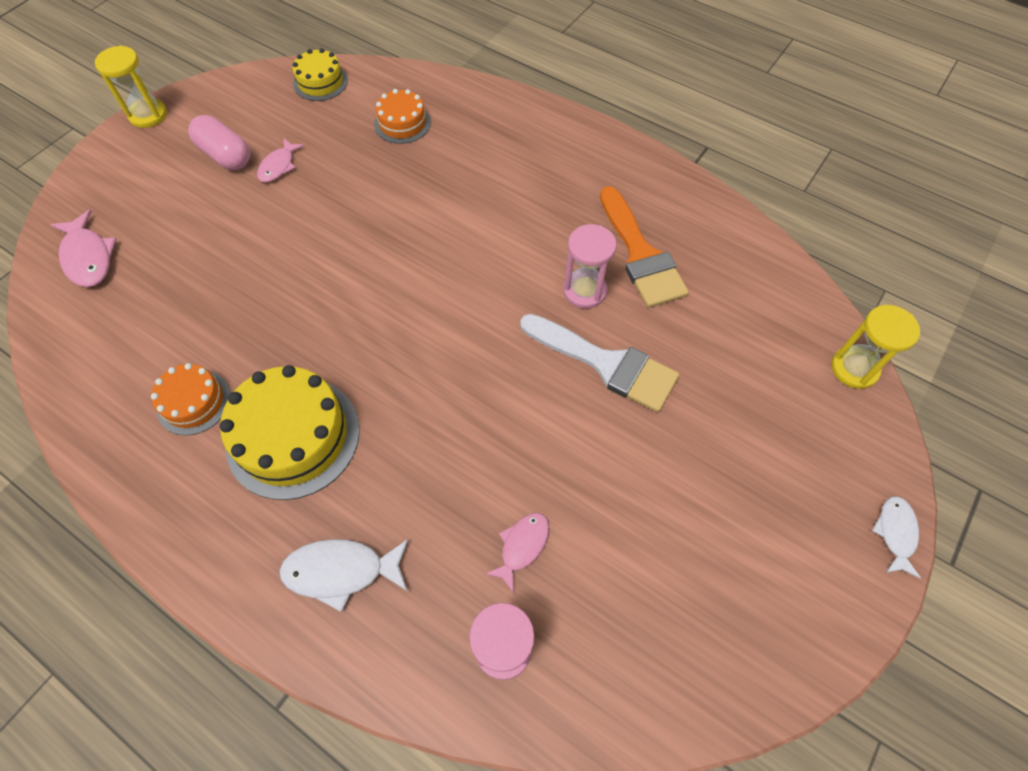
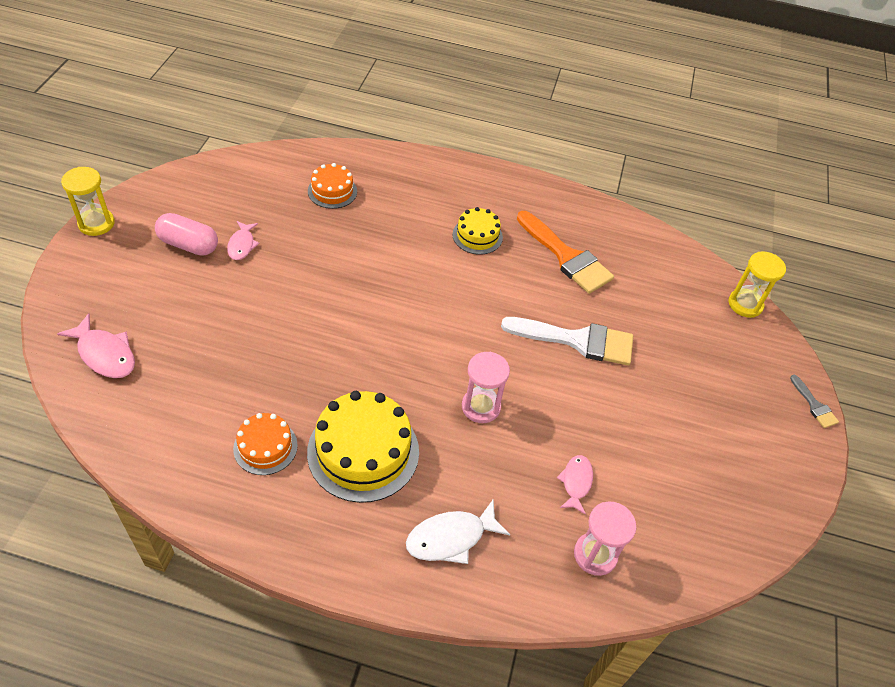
camera: 25 degrees left, 10 degrees down
(320, 82) = (243, 169): yellow cake -> yellow cake (477, 236)
(584, 290) = (537, 291): pink hourglass -> pink hourglass (481, 407)
(895, 533) = (814, 405): white fish -> grey brush

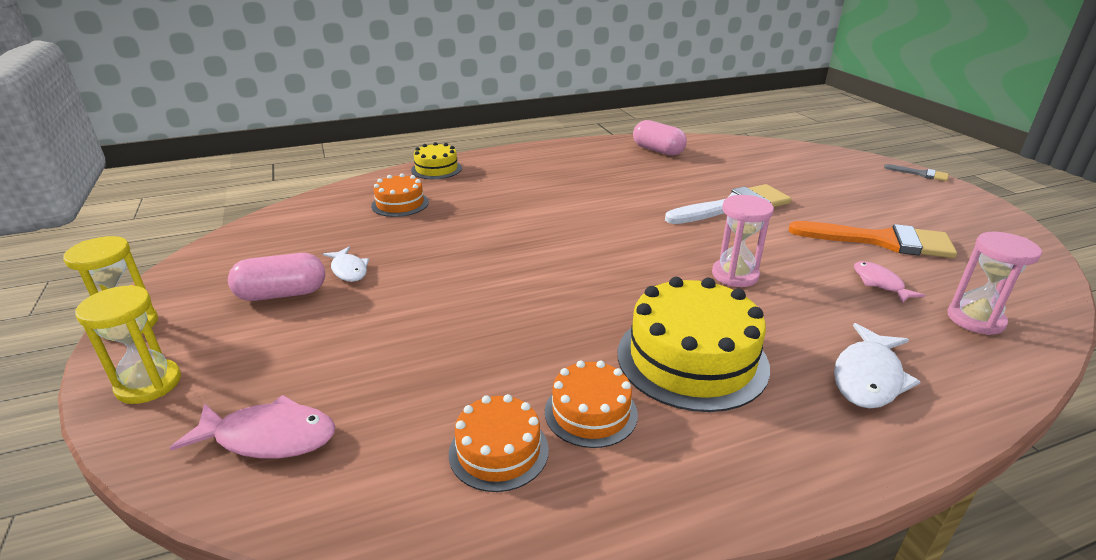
camera: 30 degrees left, 20 degrees down
(197, 437) = (498, 451): none -> orange cake
(242, 245) = (349, 270): pink fish -> white fish
(477, 236) = (567, 183): yellow cake -> yellow cake (436, 169)
(566, 257) = (651, 169): orange brush -> orange brush (882, 241)
(605, 234) = (658, 150): none -> pink capsule
(745, 304) = (798, 148): yellow hourglass -> yellow hourglass (149, 384)

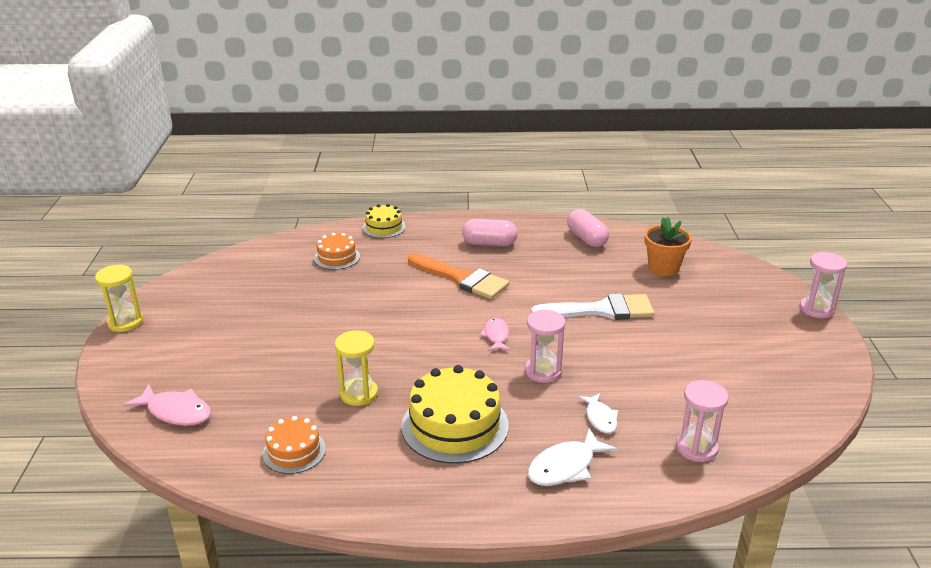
camera: 20 degrees right, 0 degrees up
(149, 384) = (125, 364): yellow hourglass -> yellow hourglass (359, 394)
(282, 294) = (221, 319): pink capsule -> pink capsule (489, 243)
(349, 270) = (272, 309): white fish -> white fish (600, 418)
(591, 412) = (362, 443): orange cake -> none
(753, 163) = (663, 268): none -> orange flower pot
(880, 283) = (652, 403): pink fish -> pink fish (496, 336)
(882, 241) = (697, 368): orange brush -> orange brush (462, 278)
(921, 174) = (816, 309): grey brush -> pink hourglass

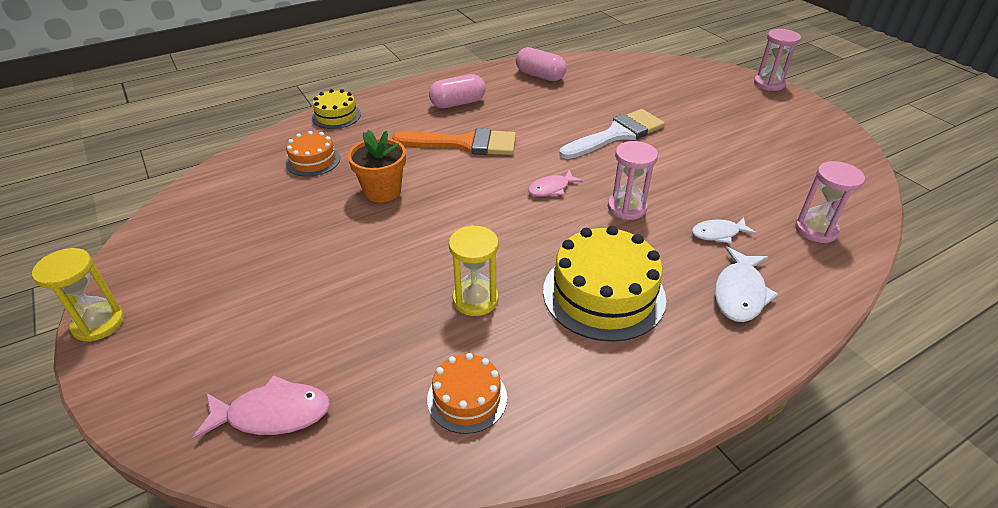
camera: 30 degrees left, 10 degrees up
(496, 336) = (551, 188): pink fish -> pink fish turned 90 degrees counterclockwise
(600, 418) = (718, 233): white fish -> white fish turned 120 degrees clockwise
(663, 268) = (627, 83): orange flower pot -> orange flower pot (382, 191)

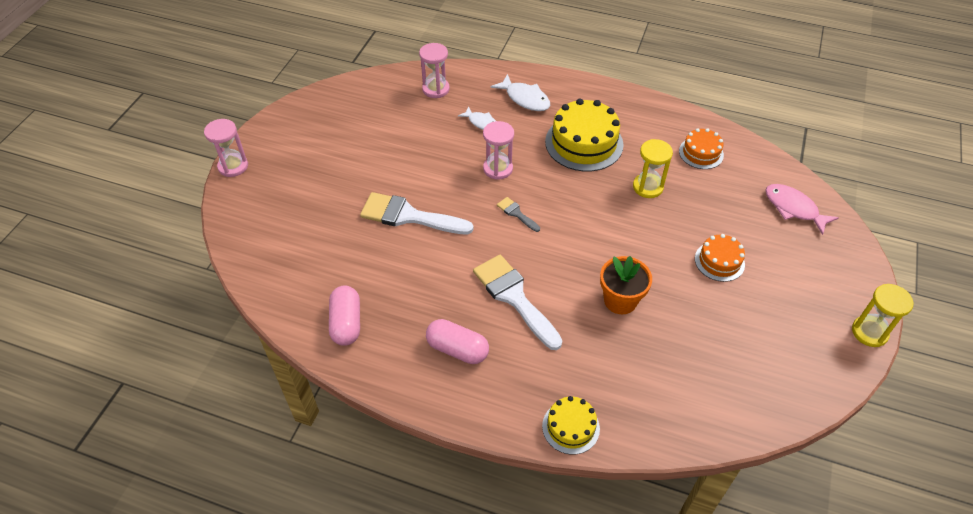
camera: 130 degrees left, 10 degrees up
(313, 161) = (641, 378): orange cake -> orange cake (719, 261)
(464, 143) = (514, 297): orange brush -> white brush
(551, 188) = (516, 213): pink fish -> grey brush
(740, 293) = (525, 98): white fish -> white fish turned 60 degrees clockwise

